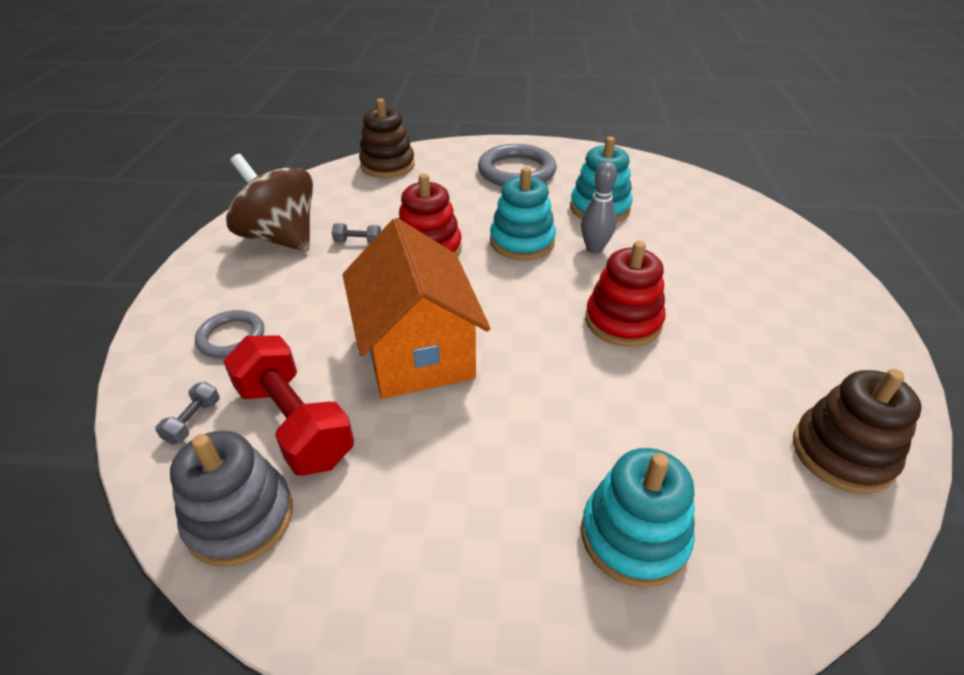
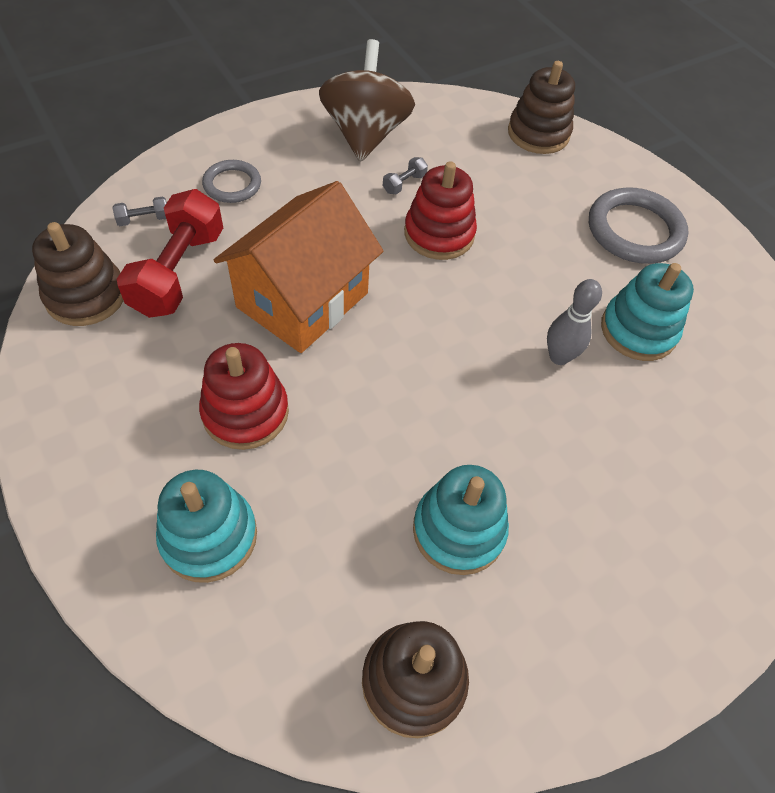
camera: 50 degrees right, 15 degrees up
(240, 518) = (86, 296): grey stacking toy -> brown stacking toy
(358, 242) = (404, 184): grey dumbbell -> grey dumbbell turned 75 degrees clockwise
(522, 242) = (514, 295): turquoise stacking toy -> turquoise stacking toy (458, 530)
(623, 321) = (462, 428): red stacking toy -> red stacking toy (245, 412)

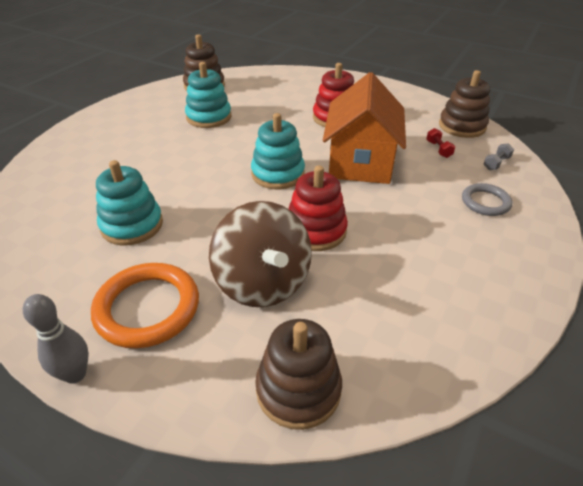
camera: 155 degrees right, 15 degrees down
(179, 272) = (438, 149): red dumbbell -> red dumbbell, size x0.41
(209, 536) = (307, 89): turquoise stacking toy -> turquoise stacking toy (278, 174)
(365, 135) = (457, 290): brown spinning top -> brown spinning top (262, 283)
(404, 184) = (377, 258): grey dumbbell -> none
(559, 357) = (186, 190): grey bowling pin -> grey bowling pin (75, 374)
(634, 231) = (147, 308): grey ring -> orange ring

